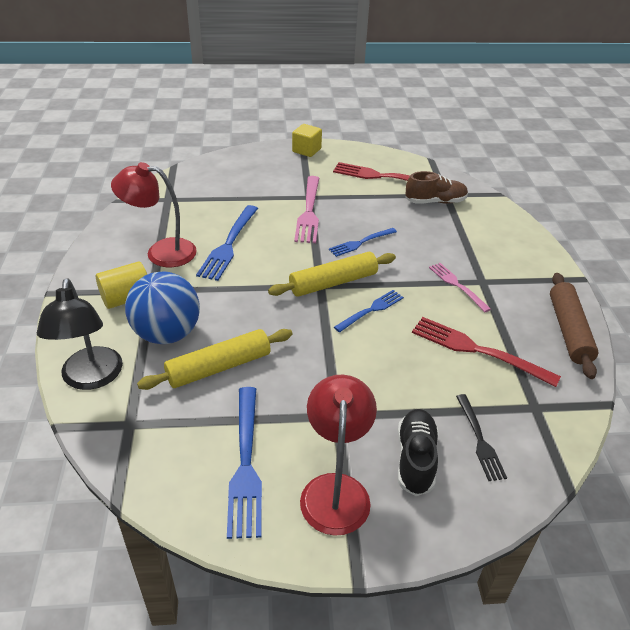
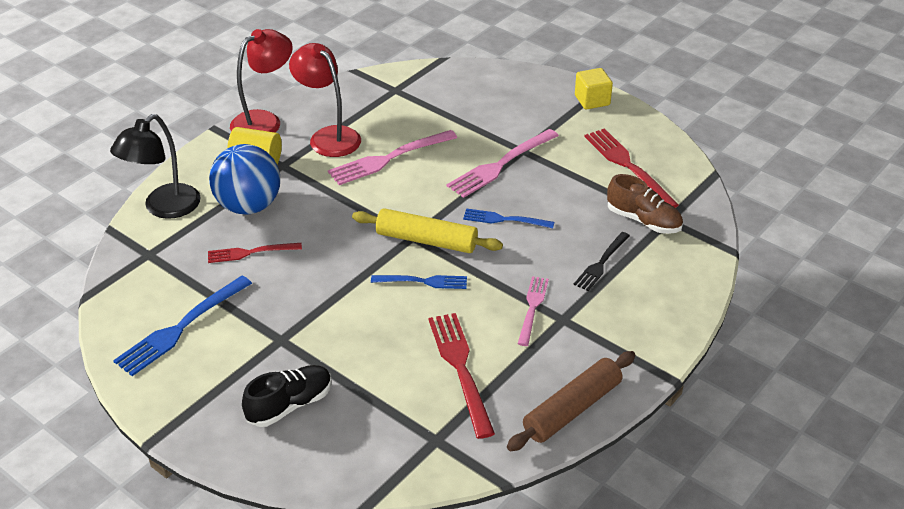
camera: 45 degrees right, 0 degrees up
(219, 367) = (250, 252): yellow rolling pin -> red fork
(229, 244) = (389, 159): blue fork -> pink fork
(335, 489) = (211, 383): red lamp -> red lamp (264, 121)
(479, 439) = (355, 427): black fork -> black fork (601, 263)

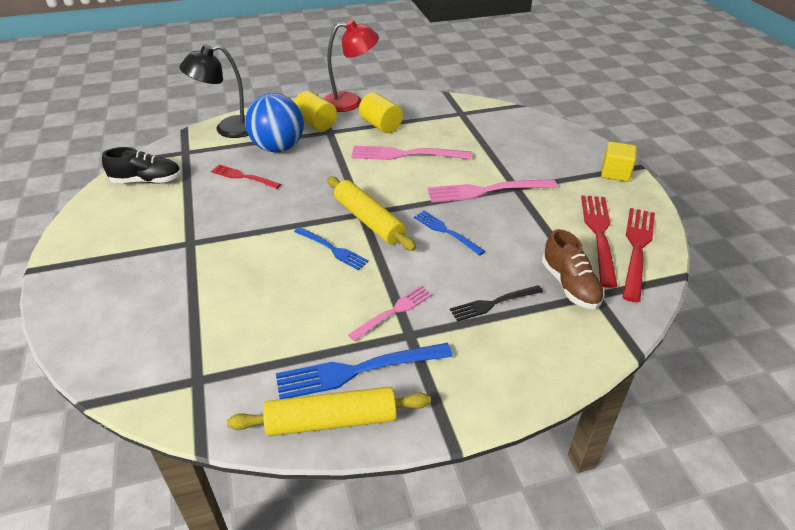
camera: 35 degrees right, 0 degrees up
(181, 328) = (144, 205): blue fork -> blue fork (358, 370)
(290, 405) = (137, 292): black shoe -> black shoe (147, 181)
(328, 136) = (381, 125): red lamp -> yellow cylinder
(460, 369) = (282, 331): red fork -> red fork (637, 249)
(572, 409) = (332, 420): brown rolling pin -> yellow rolling pin

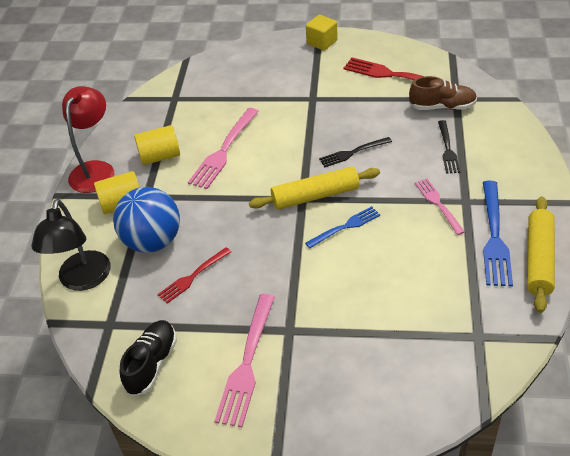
camera: 65 degrees left, 5 degrees up
(446, 232) = (353, 152): blue fork -> black fork
(487, 191) = (309, 115): pink fork -> pink fork (247, 363)
(637, 249) = (416, 64): red fork -> none

